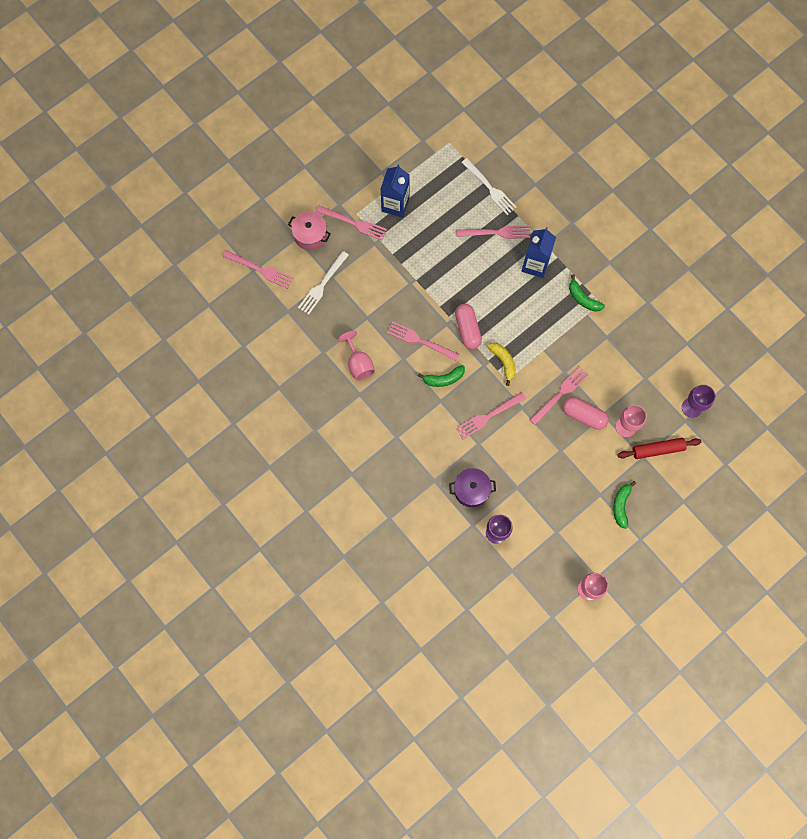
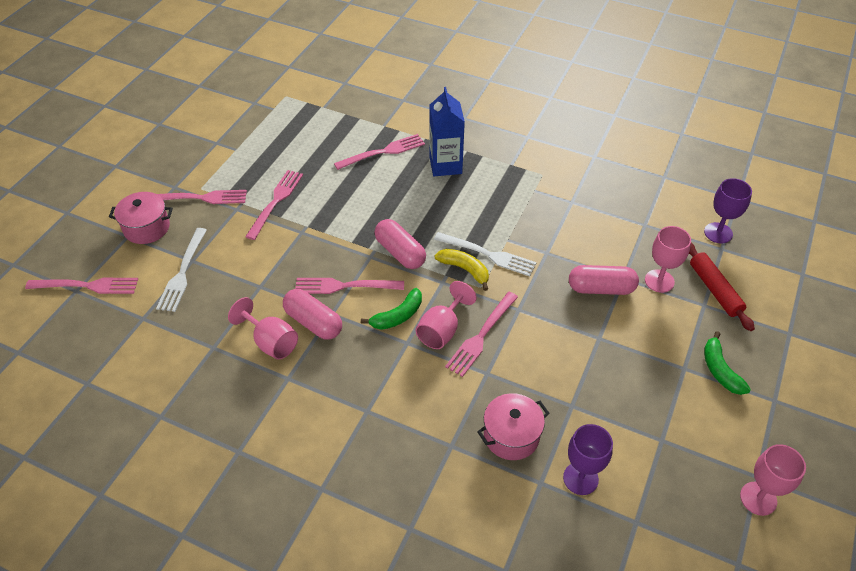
camera: 25 degrees left, 25 degrees down
(390, 360) = (313, 322): none -> pink capsule
(395, 205) = (247, 165): blue carton -> none
(466, 401) = (442, 330): none -> pink goblet
(471, 490) = (511, 436): purple pot -> pink pot
(490, 188) = (353, 118): white fork -> white fork (488, 254)
(560, 394) = (557, 277): pink fork -> pink fork (275, 202)
(583, 298) = (520, 177): green banana -> none
(657, 449) = (714, 290): red rolling pin -> red rolling pin turned 75 degrees counterclockwise

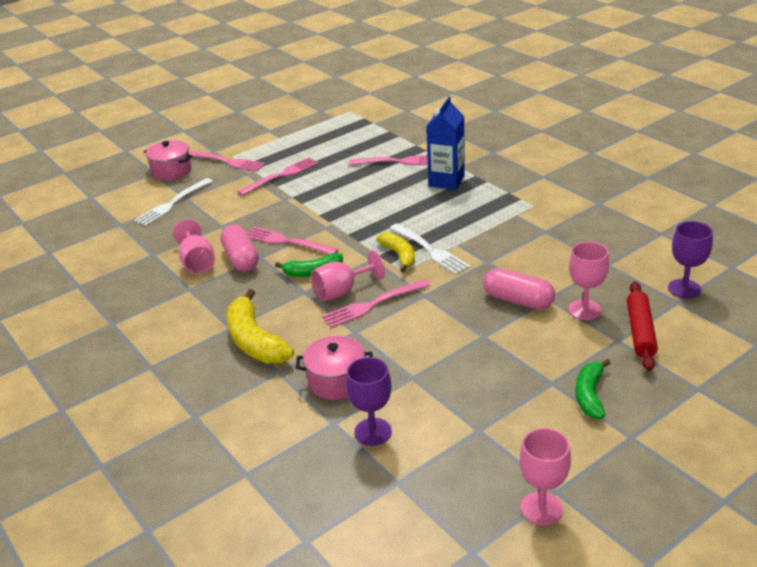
camera: 30 degrees right, 15 degrees down
(87, 286) = (100, 196): pink fork -> none
(400, 252) = (353, 231): pink capsule -> none
(402, 418) = (254, 341): none -> yellow banana

